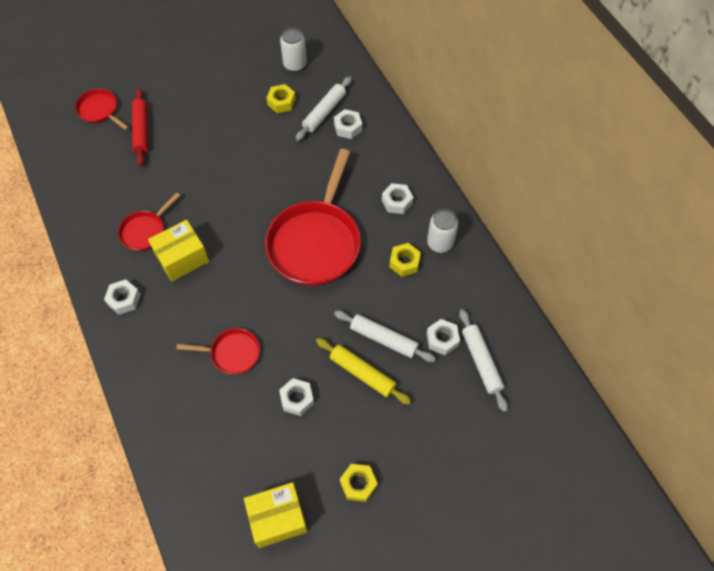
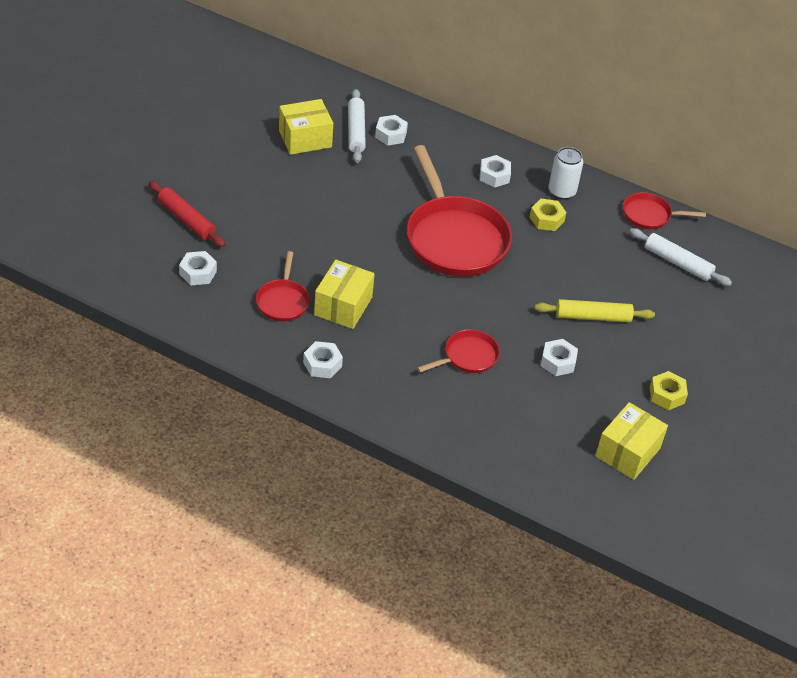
camera: 40 degrees left, 15 degrees down
(100, 110) = (121, 220): red pan -> red pan (650, 215)
(281, 102) = (305, 139): yellow nut -> yellow box
(295, 64) = (285, 102): white can -> none
(383, 339) = (585, 284): white rolling pin -> none
(442, 339) = (632, 261): white nut -> white nut (198, 273)

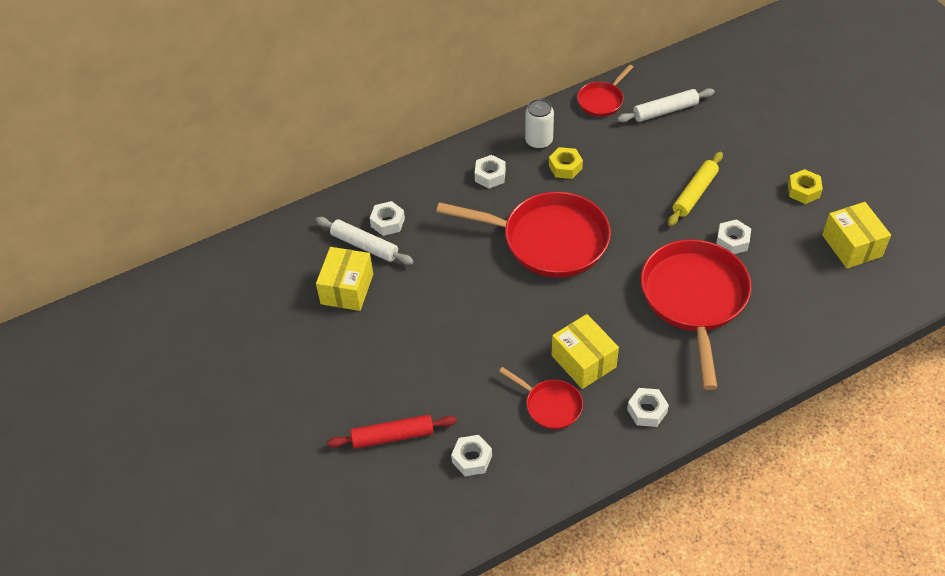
camera: 50 degrees left, 5 degrees up
(467, 357) = (694, 299): red pan -> red pan, size x2.06

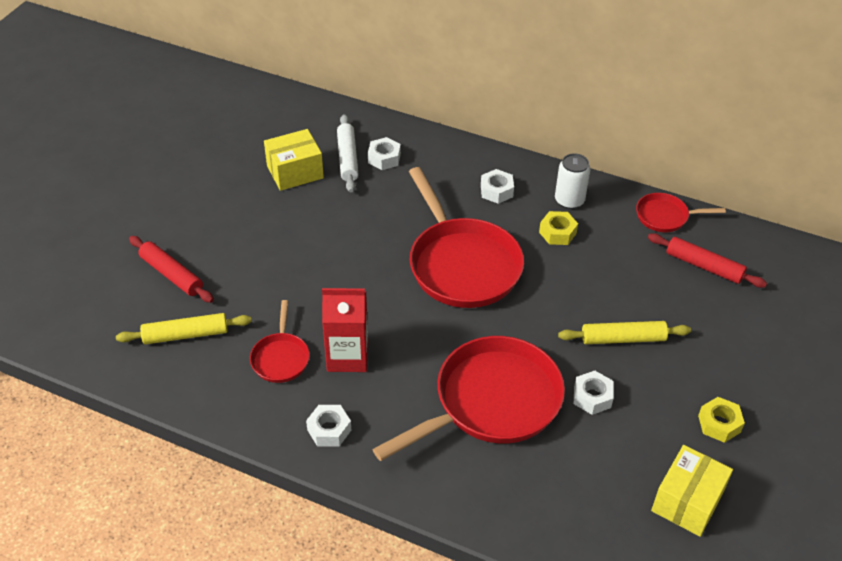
camera: 50 degrees right, 5 degrees down
(472, 459) = (185, 335): white nut -> yellow rolling pin
(583, 361) = (347, 356): yellow box -> red carton
(665, 111) = (704, 266): white rolling pin -> red rolling pin

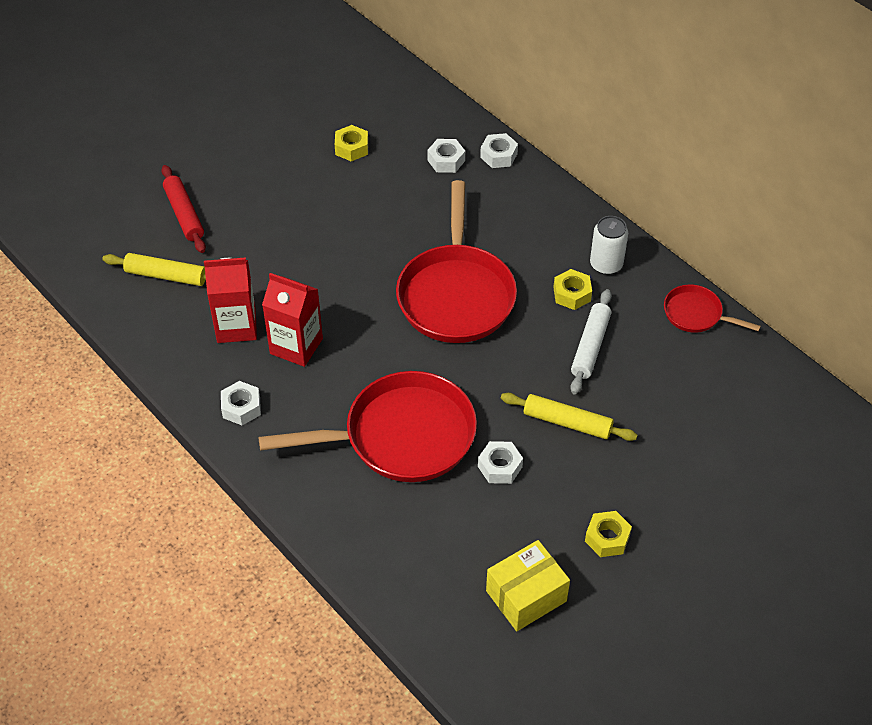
camera: 25 degrees right, 5 degrees up
(280, 358) = (236, 326): red pan -> red carton
(295, 172) = (351, 148): yellow box -> yellow nut
(347, 158) = (410, 149): white rolling pin -> white rolling pin (590, 346)
(496, 191) = (537, 230): white nut -> white nut (498, 155)
(704, 266) = (701, 379): red rolling pin -> none

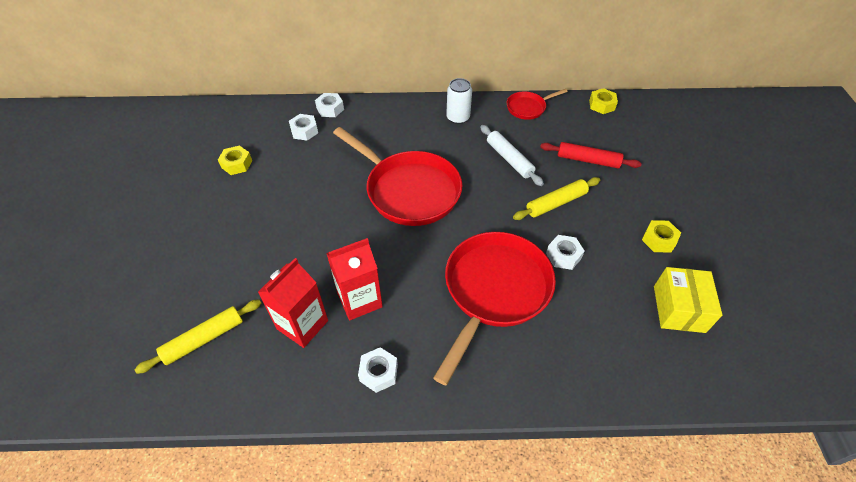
camera: 50 degrees left, 0 degrees up
(184, 214) = (165, 289): red rolling pin -> red rolling pin (588, 160)
(572, 294) = (463, 143): yellow nut -> yellow nut (601, 105)

